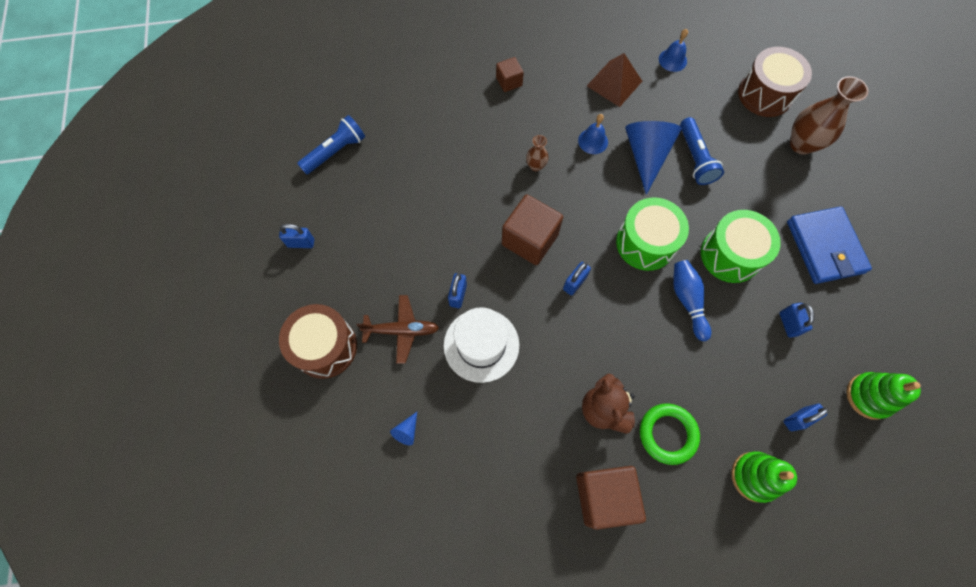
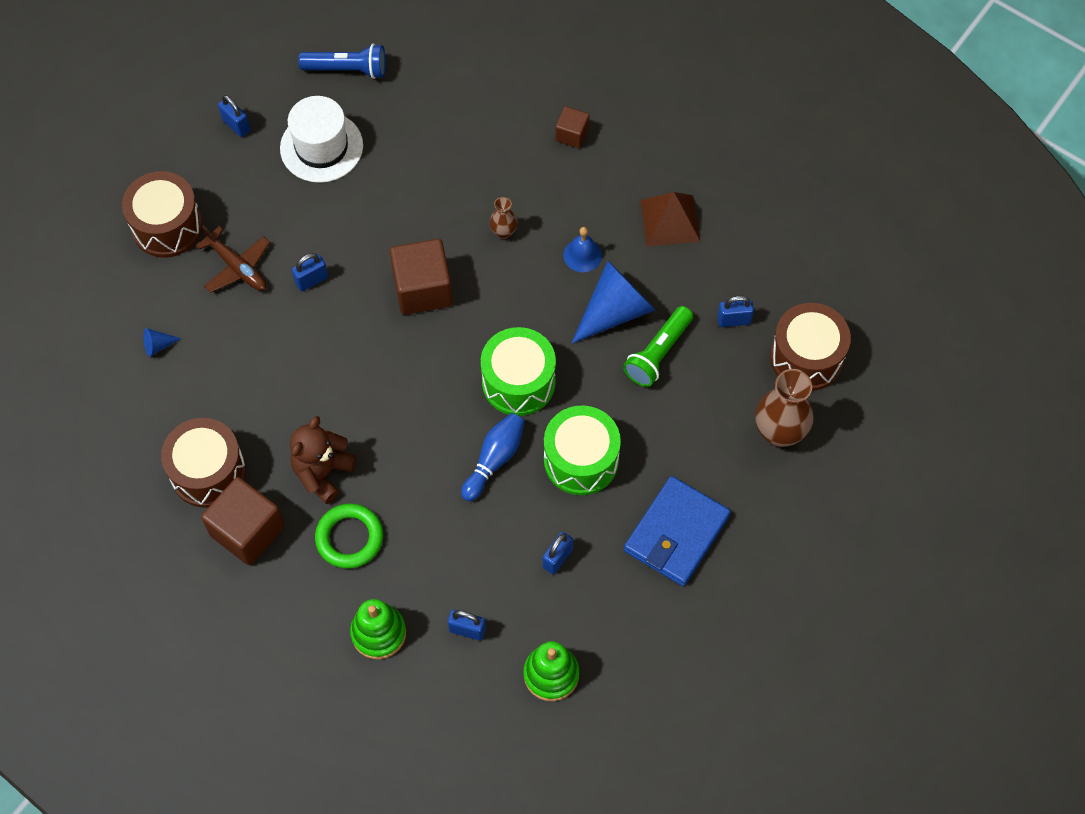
camera: 45 degrees right, 5 degrees down
(481, 345) = (285, 335): white hat -> white hat (321, 147)
(535, 483) = (208, 472): none -> brown drum
(574, 283) = (417, 358): blue padlock -> blue padlock (733, 320)
(672, 60) = (757, 247): blue bell -> none
(695, 158) = (658, 353): blue flashlight -> green flashlight

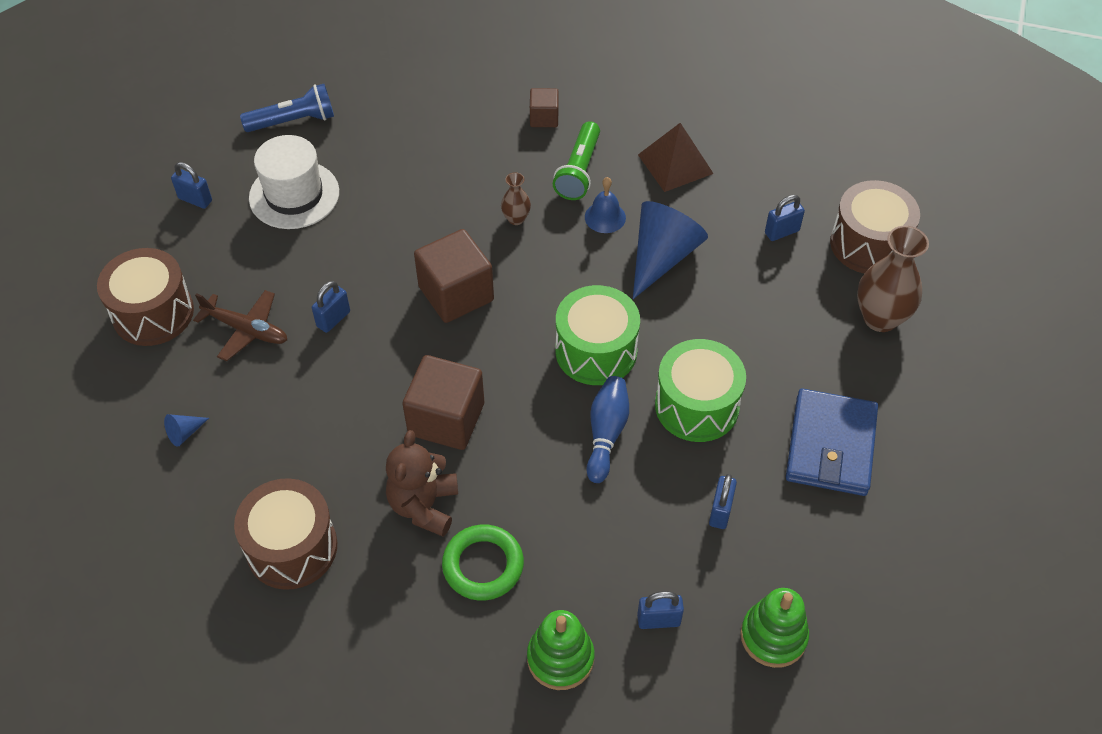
camera: 20 degrees left, 10 degrees down
(247, 531) = (362, 596): brown cube -> brown cube (446, 419)
(658, 353) = (724, 283): green flashlight -> green flashlight (579, 171)

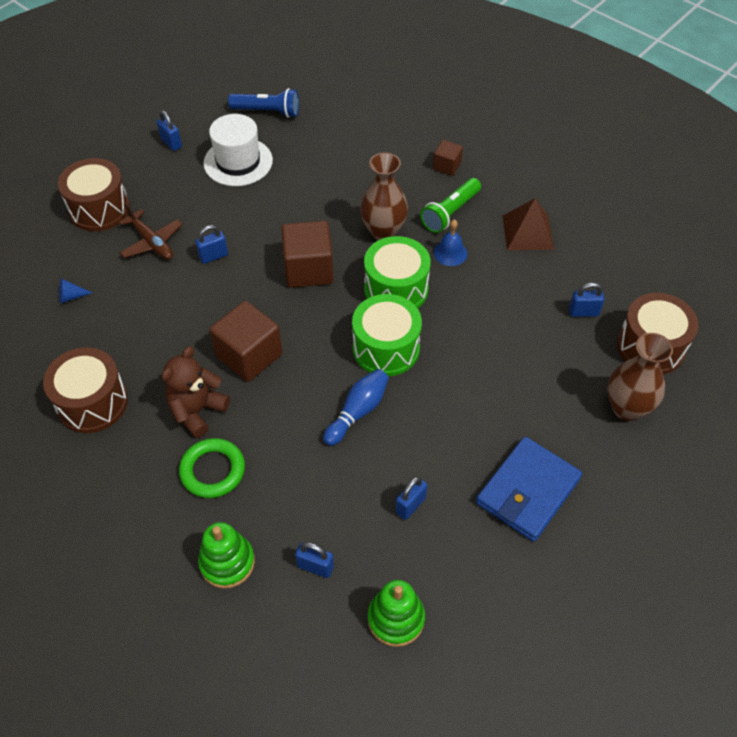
camera: 25 degrees right, 0 degrees up
(516, 219) = (383, 231): brown vase -> brown vase, size x1.96
(662, 257) = (476, 297): blue cone -> none
(696, 406) = (439, 418): green drum -> green drum (396, 289)

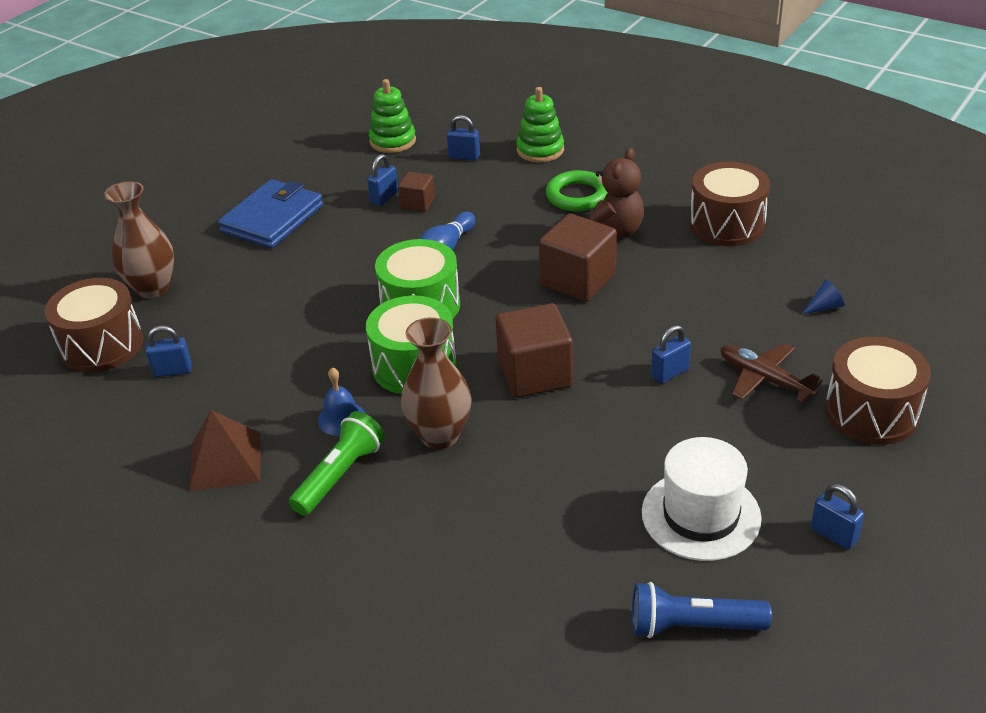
camera: 175 degrees right, 15 degrees down
(446, 166) = (344, 555): brown cube -> brown cube (418, 203)

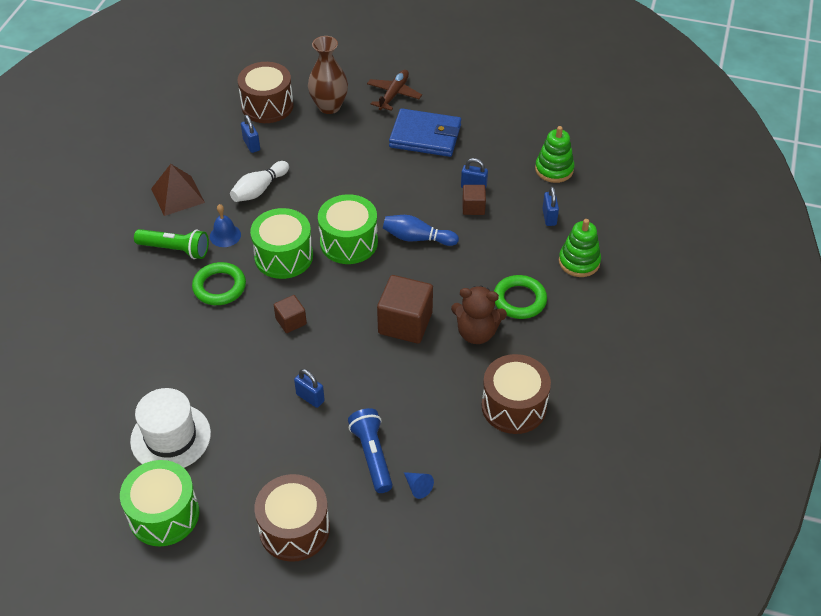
camera: 70 degrees right, 10 degrees up
(271, 374) = (259, 189): none -> white bowling pin
(440, 435) = (219, 287): brown vase -> green ring
(535, 374) = (291, 321): brown cube -> brown cube, size x0.54
(692, 626) = (77, 446): blue flashlight -> blue flashlight (372, 455)
(765, 379) = (317, 457): brown plane -> brown plane (393, 94)
(833, 535) = (164, 514): blue padlock -> green drum

